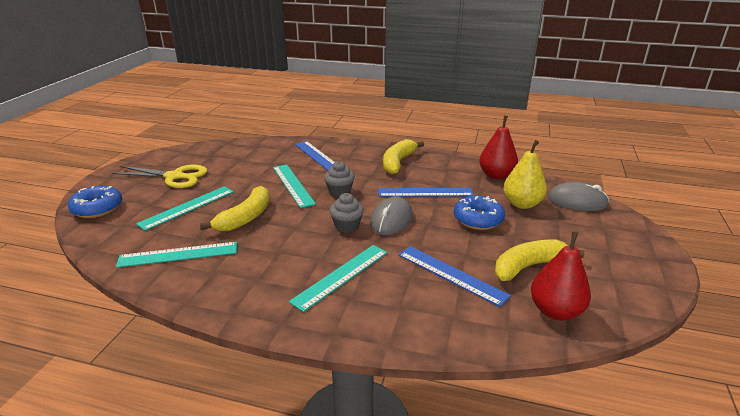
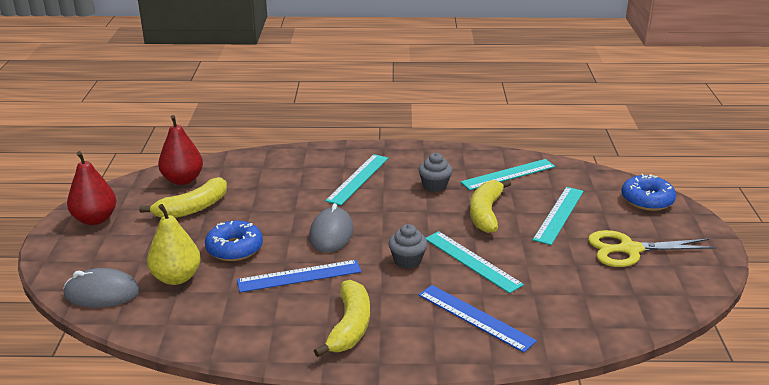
camera: 165 degrees right, 0 degrees up
(347, 226) = (375, 220): grey cupcake -> grey cupcake (434, 186)
(451, 274) = (264, 192): blue ruler -> none
(496, 175) = (198, 324): red pear -> red pear (95, 219)

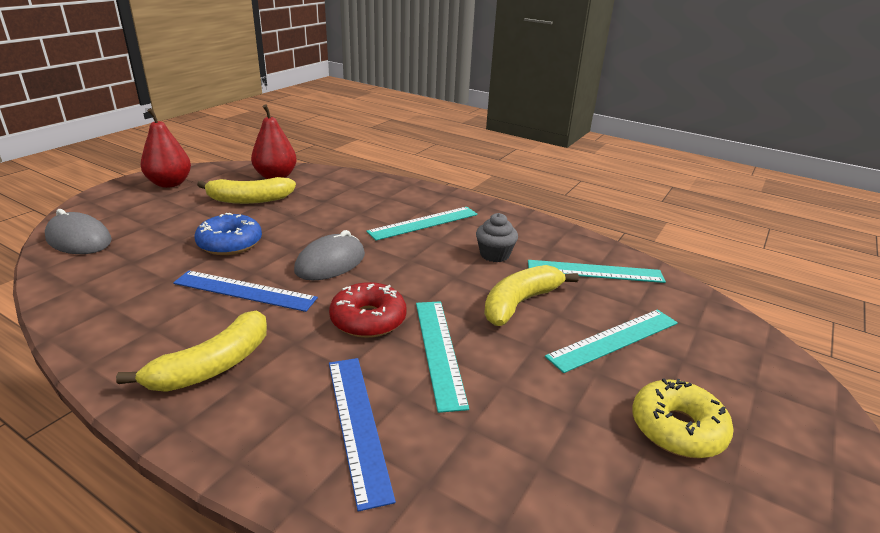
camera: 30 degrees right, 0 degrees up
(176, 277) = (148, 249): yellow pear -> none
(407, 260) = (368, 319): grey cupcake -> red donut
(629, 250) = (677, 428): yellow scissors -> yellow donut
(647, 200) = (768, 369): blue donut -> none

